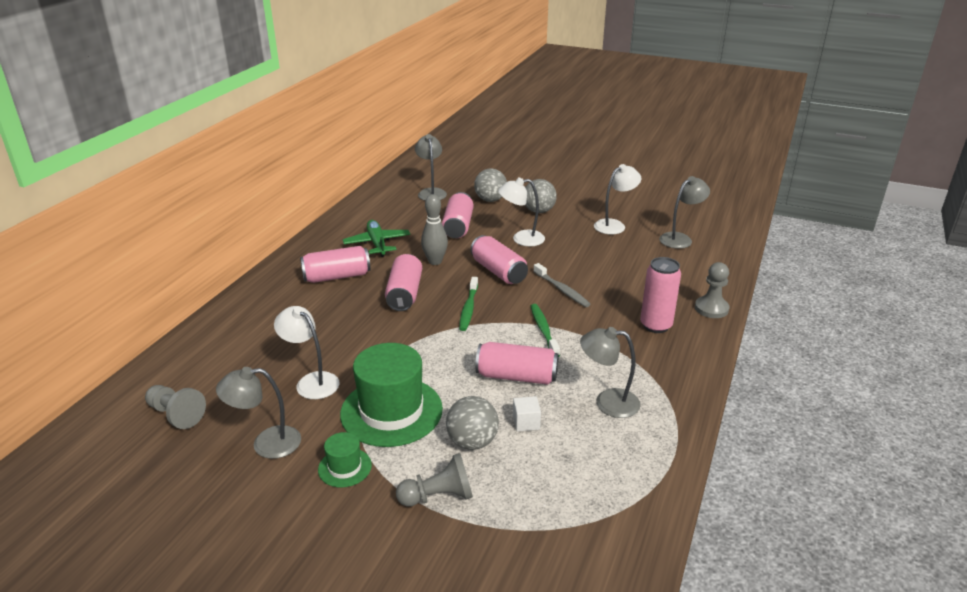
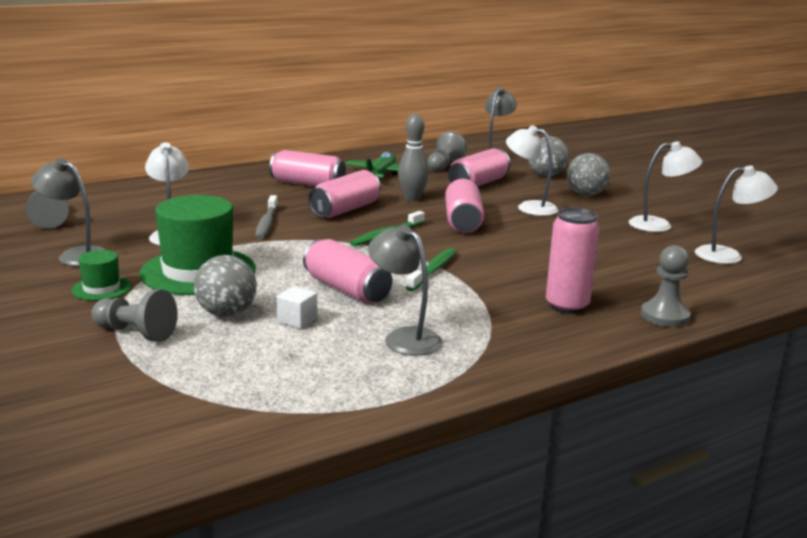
camera: 35 degrees right, 10 degrees down
(408, 214) = (444, 165): none -> grey pawn
(562, 290) = (506, 251): grey toothbrush -> grey toothbrush (266, 223)
(680, 238) = (728, 256): grey lamp -> white lamp

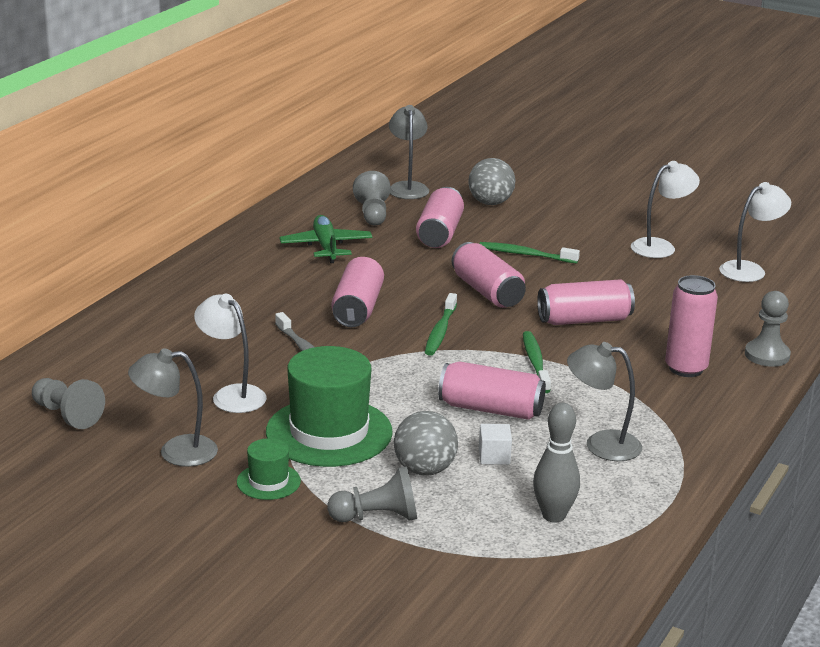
camera: 30 degrees left, 5 degrees up
(308, 184) = (269, 282): pink can -> pink can (584, 320)
(412, 198) = (402, 274): grey bowling pin -> grey bowling pin (553, 516)
(529, 207) = (525, 255): white lamp -> green toothbrush
(586, 194) = (556, 222): grey ball -> none

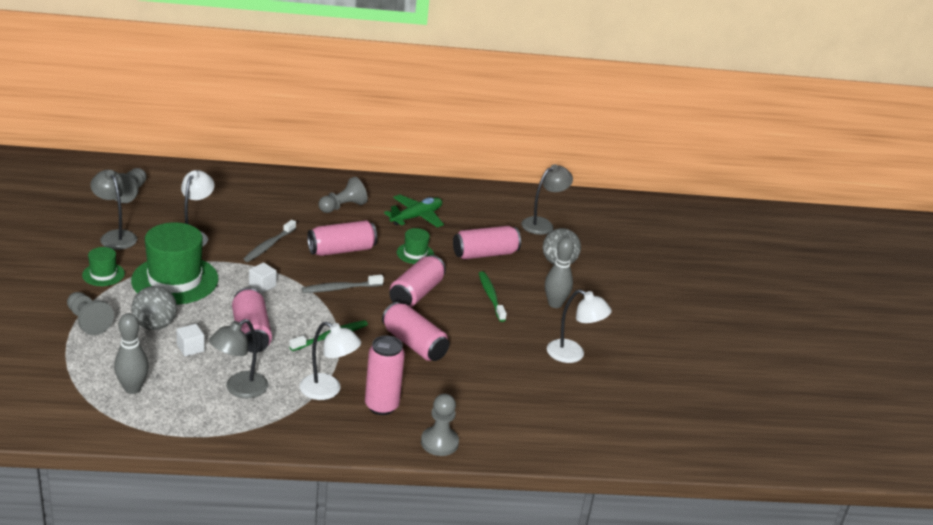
camera: 55 degrees right, 5 degrees up
(372, 214) = (485, 221): grey pawn -> grey pawn (343, 207)
(393, 377) = (262, 285): none -> white cube
(404, 269) = (415, 253): none -> green hat
(440, 331) = (340, 288): green toothbrush -> grey toothbrush
(565, 228) = (555, 304): none -> grey bowling pin
(601, 444) = (239, 389): grey lamp -> grey lamp turned 120 degrees counterclockwise
(750, 270) = (581, 407): white lamp -> white lamp (328, 390)

